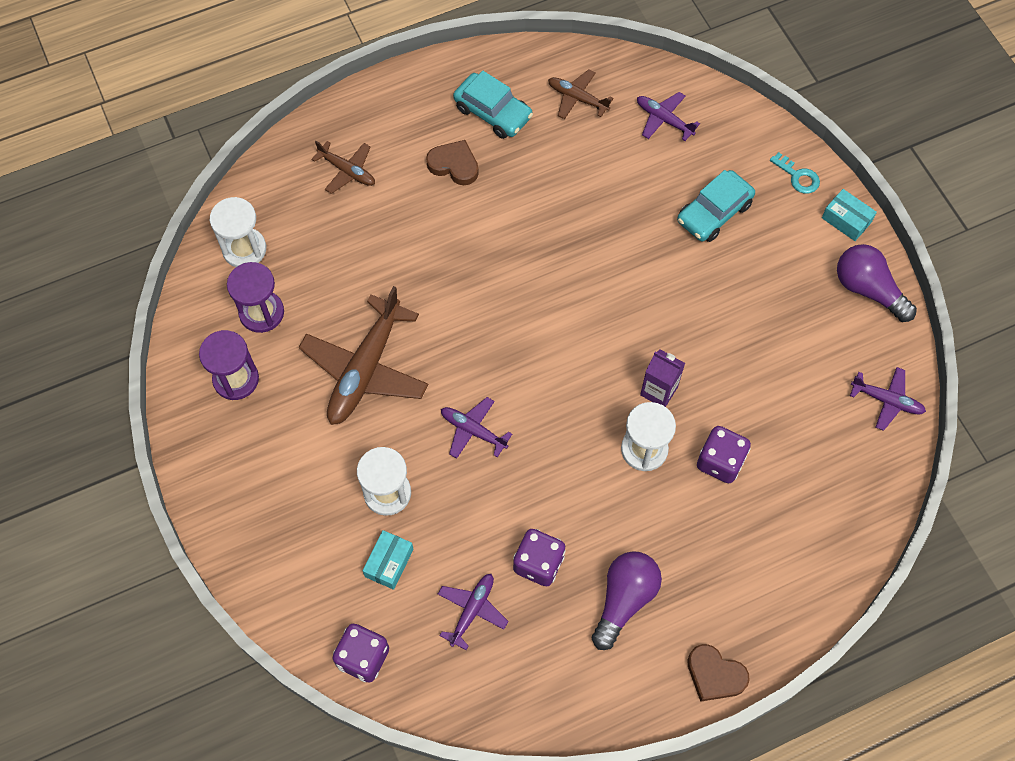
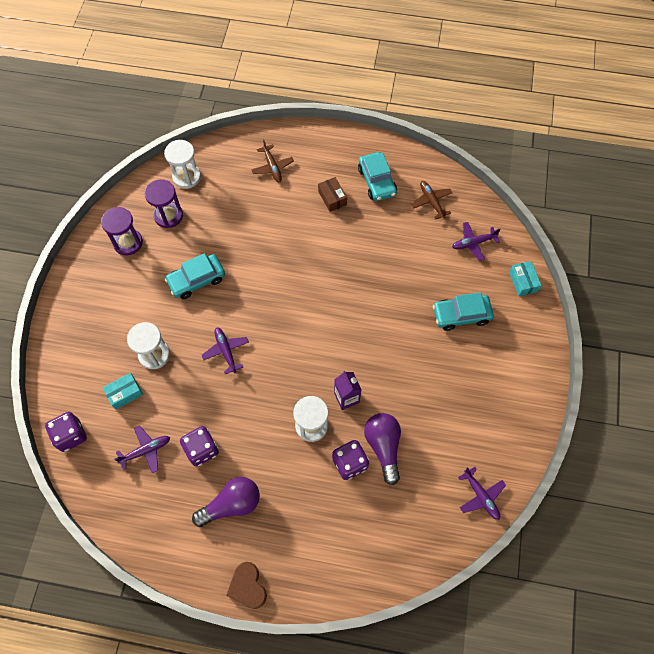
camera: 35 degrees right, 0 degrees up
(365, 369) = (196, 280): brown plane -> turquoise car
(454, 165) = (332, 198): brown heart -> brown box
(664, 119) = (473, 243): purple plane -> purple plane turned 90 degrees counterclockwise
(798, 176) = (530, 325): turquoise key -> none
(846, 220) = (541, 370): turquoise box -> turquoise box (523, 281)
(868, 289) = (522, 421): purple light bulb -> purple light bulb (383, 447)

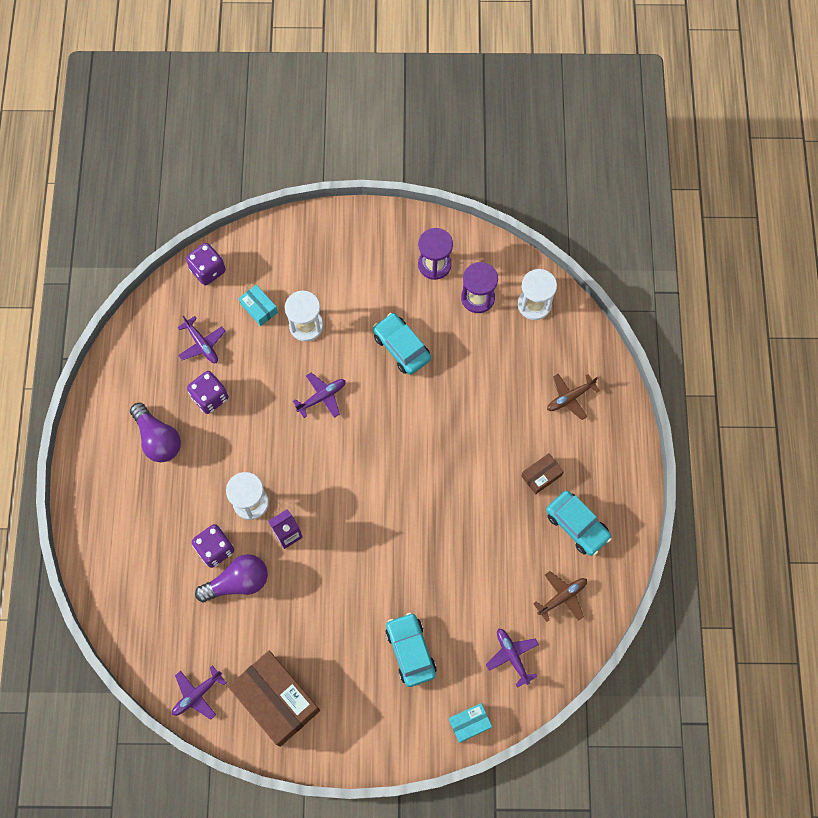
camera: 80 degrees right, 5 degrees up
(247, 586) = (81, 471): brown heart -> none
(377, 181) = (577, 525): turquoise car -> turquoise car turned 105 degrees counterclockwise
(492, 427) = (276, 700): none -> brown box

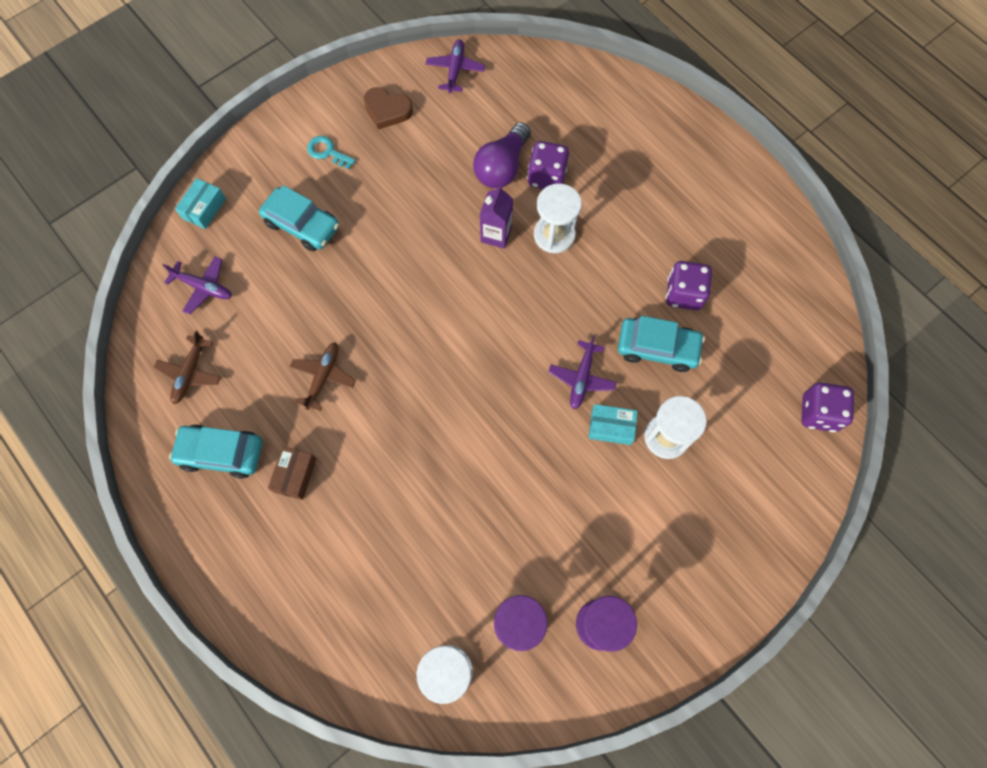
camera: 140 degrees right, 0 degrees up
(158, 439) = (689, 223): purple light bulb -> none
(202, 344) = (744, 336): purple plane -> none
(259, 308) = (729, 416): turquoise box -> turquoise box (611, 427)
(276, 700) = (387, 110): brown box -> brown heart
(347, 699) = (327, 152): none -> turquoise key
(401, 347) = (550, 495): turquoise car -> turquoise car (657, 348)
(570, 398) = (324, 587): brown plane -> brown plane (323, 377)

